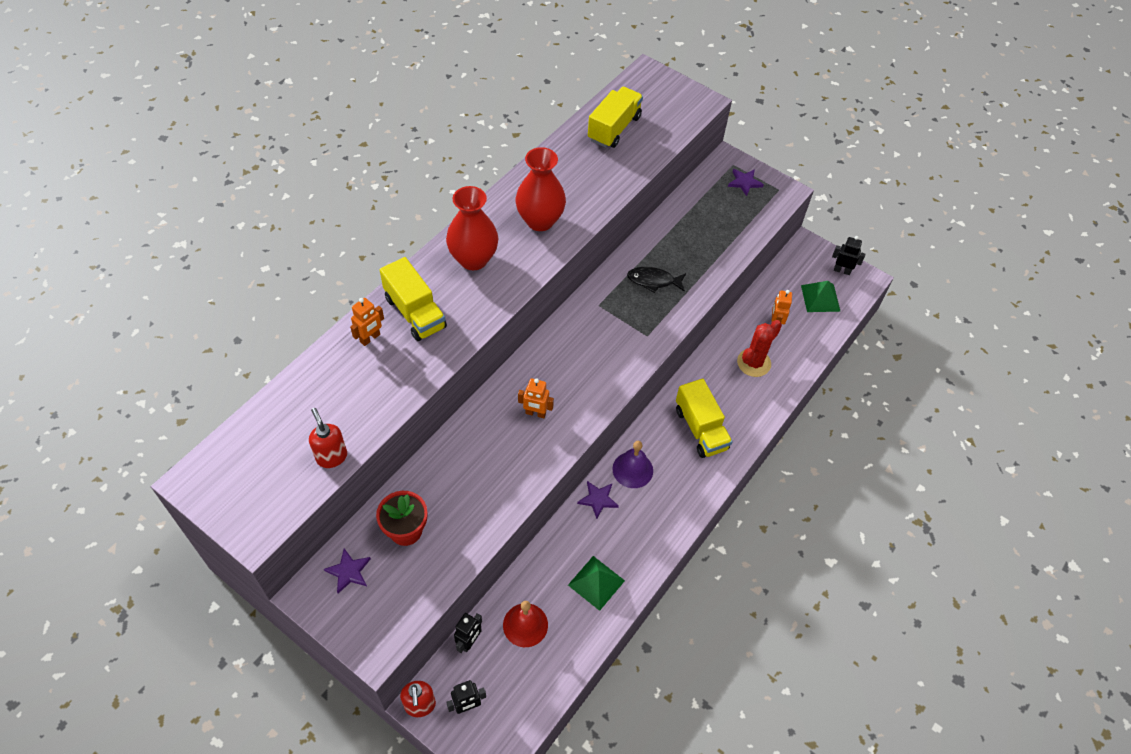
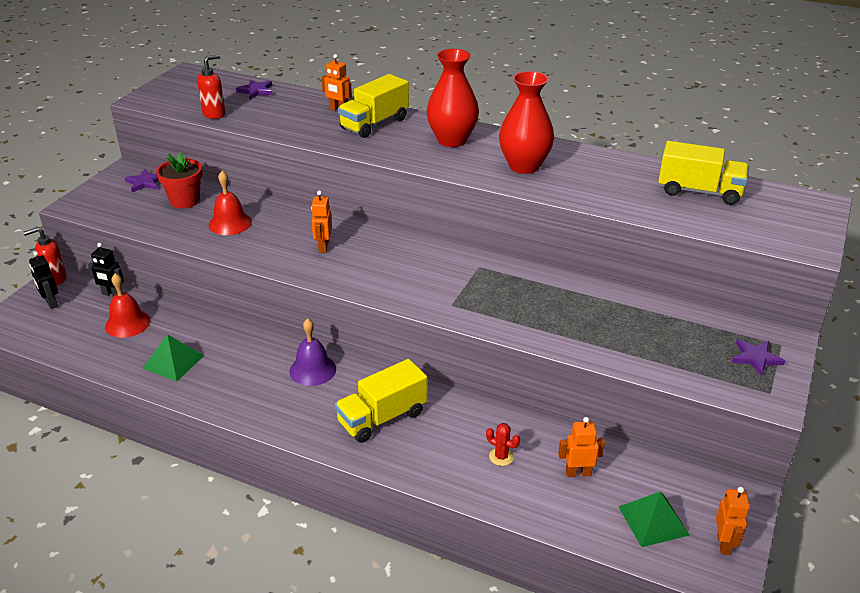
camera: 80 degrees right, 20 degrees down
(468, 489) = (230, 223): none -> red bell
(598, 499) = (270, 350): purple star -> purple star (256, 91)
(653, 281) = (535, 300): black fish -> none
(753, 363) = (501, 457): red cactus -> red cactus, size x0.53
(842, 270) = (724, 544): black robot -> orange robot

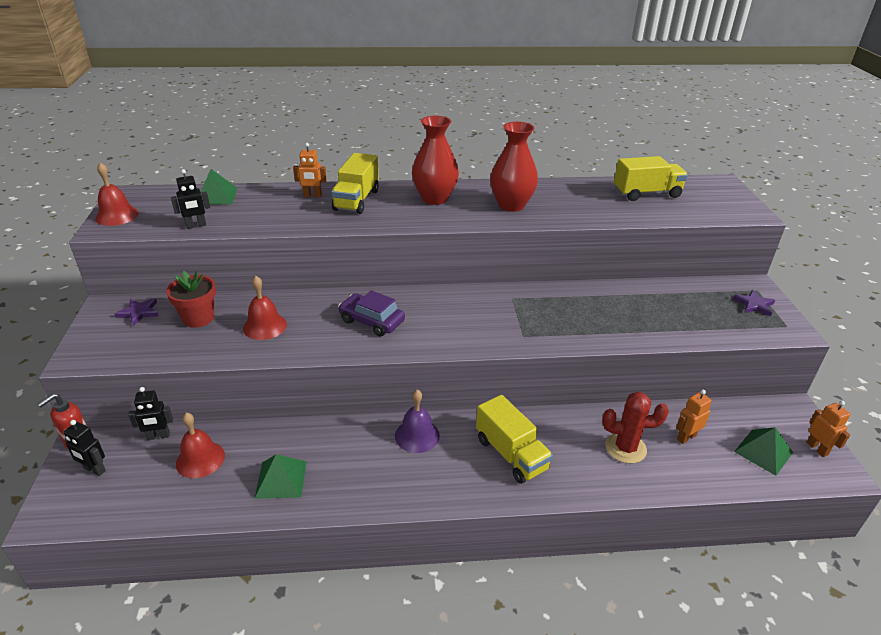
camera: 30 degrees left, 0 degrees up
(162, 90) = (117, 215): none -> red bell
(214, 114) = (196, 225): red soap dispenser -> black robot
(256, 91) = (216, 196): purple star -> green pyramid
(323, 247) = (372, 321): orange robot -> purple car
(382, 417) = (511, 454): yellow truck -> yellow truck turned 60 degrees counterclockwise
(501, 457) = (625, 448): red cactus -> red cactus, size x1.87

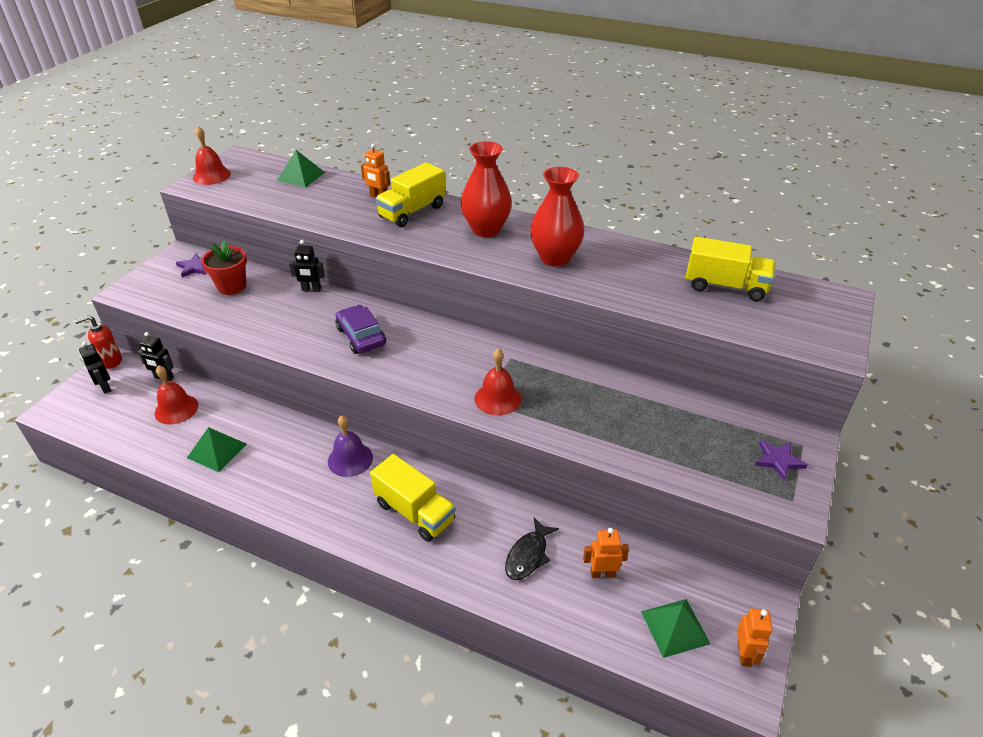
camera: 30 degrees right, 5 degrees up
(196, 225) = (259, 201): black robot -> black robot (311, 289)
(265, 326) = (273, 311): red bell -> red bell (497, 398)
(511, 454) = (414, 512): yellow truck -> yellow truck turned 45 degrees counterclockwise
(625, 448) = (528, 555): red cactus -> black fish

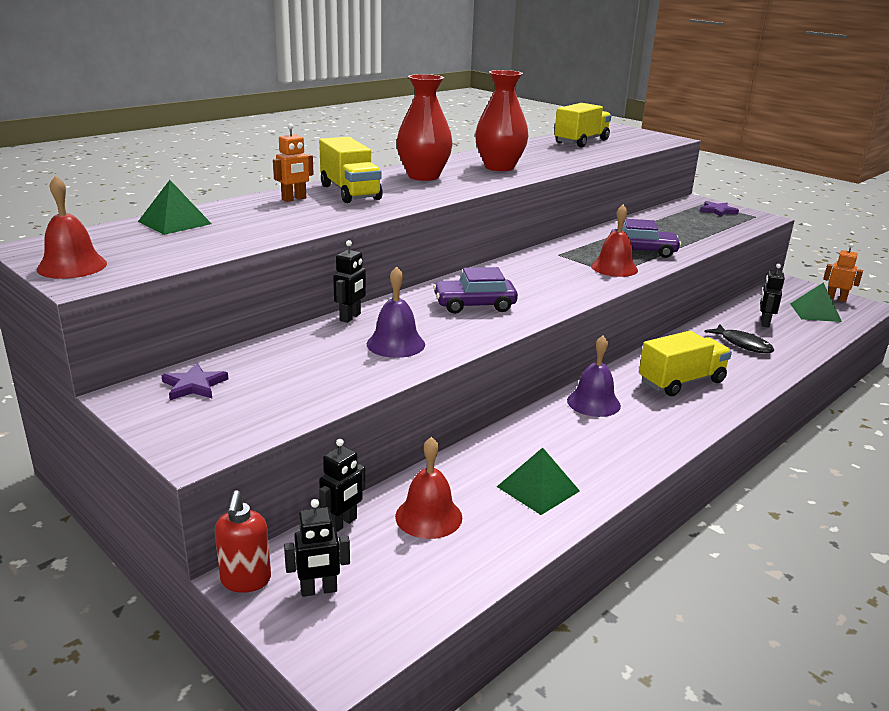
camera: 70 degrees left, 15 degrees down
(232, 286) = (285, 363): red flower pot -> none
(275, 319) = (395, 344): none -> purple bell
(563, 411) = (642, 251): none -> purple car
(602, 573) = (764, 323): orange robot -> black robot

